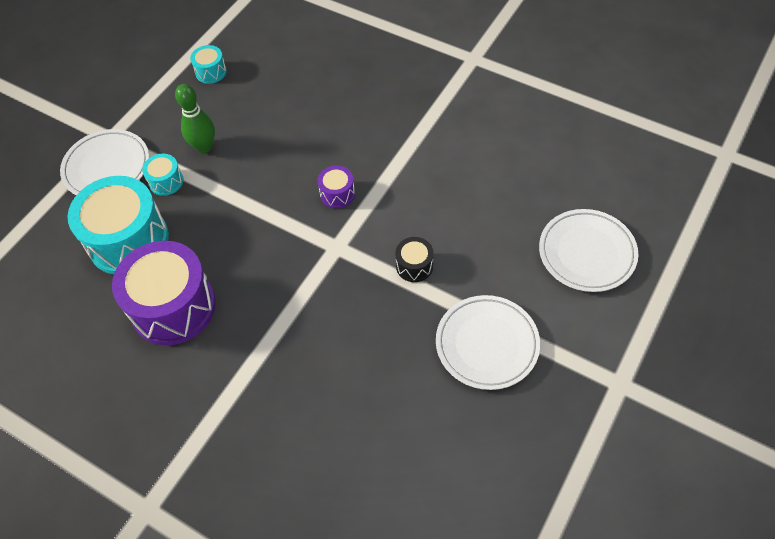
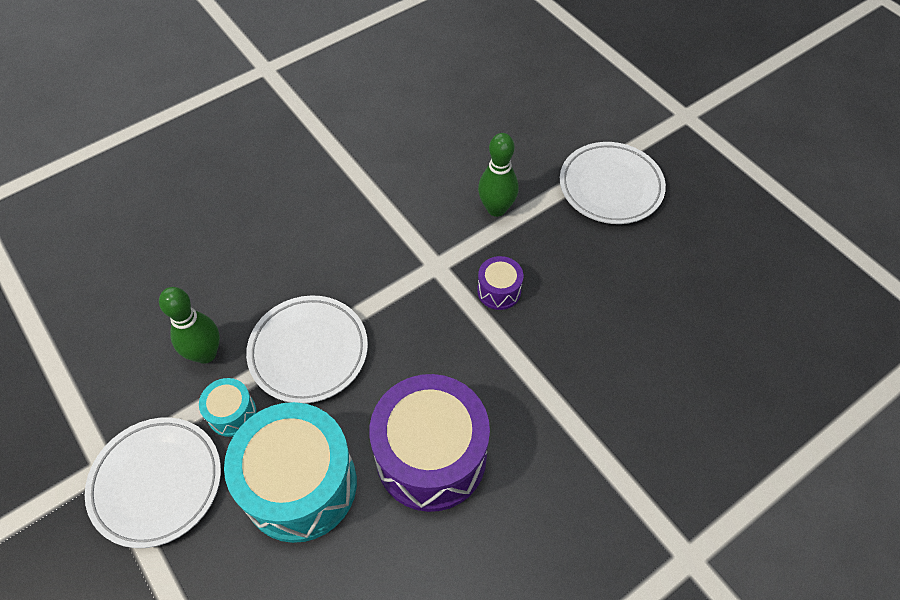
camera: 70 degrees left, 0 degrees up
(211, 72) = (84, 310): turquoise drum -> none
(337, 194) = (366, 242): purple drum -> purple drum (499, 291)
(414, 266) = (496, 209): black drum -> green bowling pin
(586, 253) = (548, 83): white plate -> white plate (308, 351)

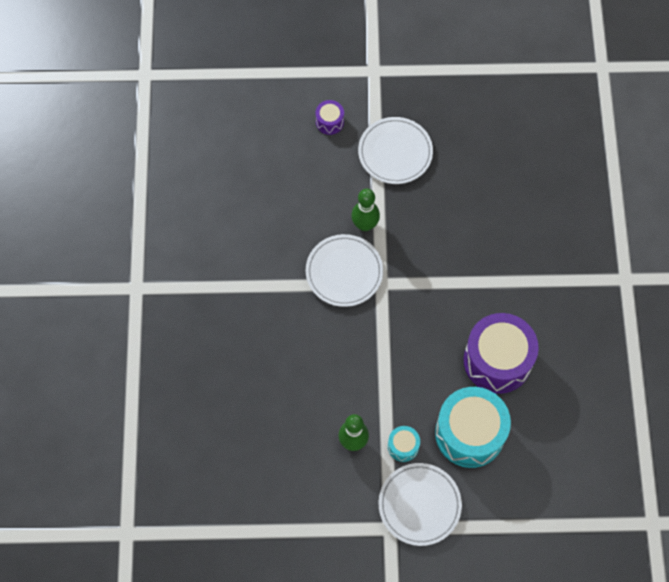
camera: 55 degrees left, 10 degrees up
(308, 351) = (391, 385): white plate -> white plate (344, 272)
(499, 291) = (422, 262): purple drum -> purple drum (329, 122)

